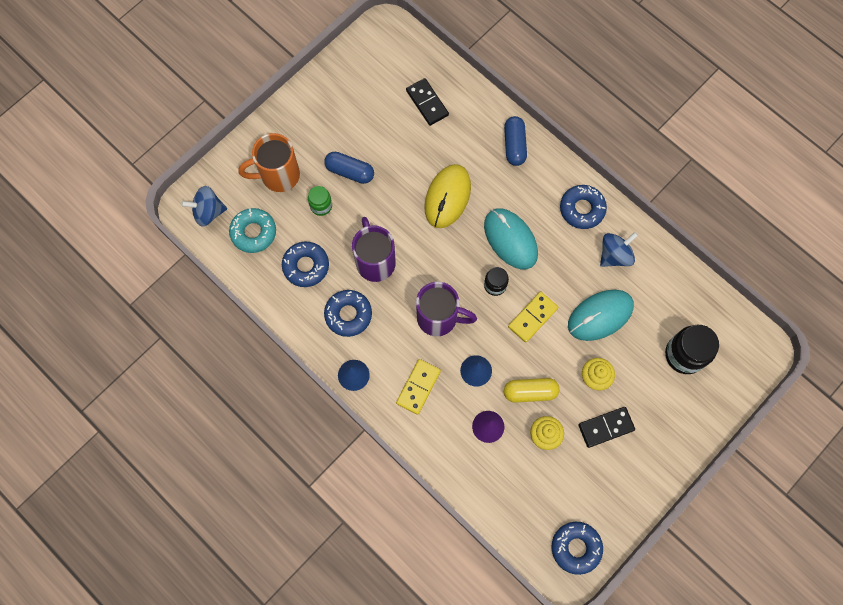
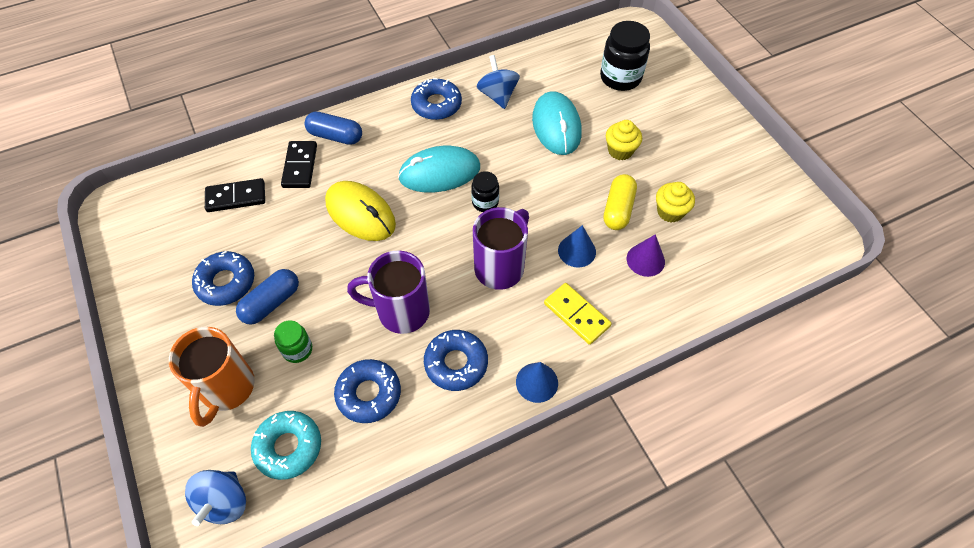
camera: 70 degrees left, 15 degrees down
(532, 317) = (536, 181): yellow domino -> none
(576, 548) = (799, 223): blue donut -> blue donut (226, 282)
(606, 427) = (676, 158): black domino -> black domino (300, 166)

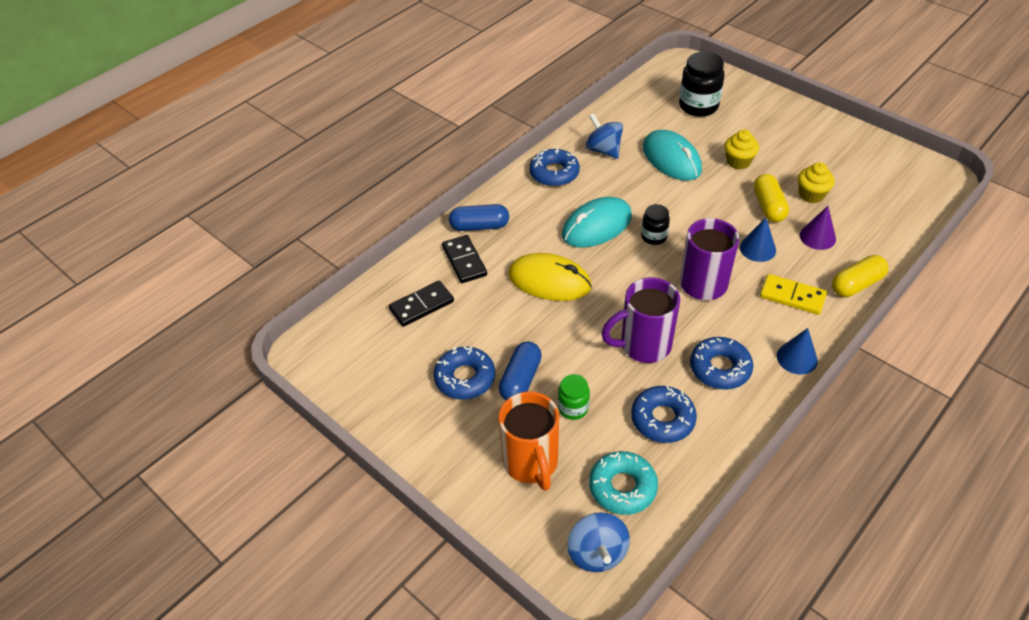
camera: 20 degrees left, 10 degrees down
(650, 326) = (856, 284): none -> yellow capsule

